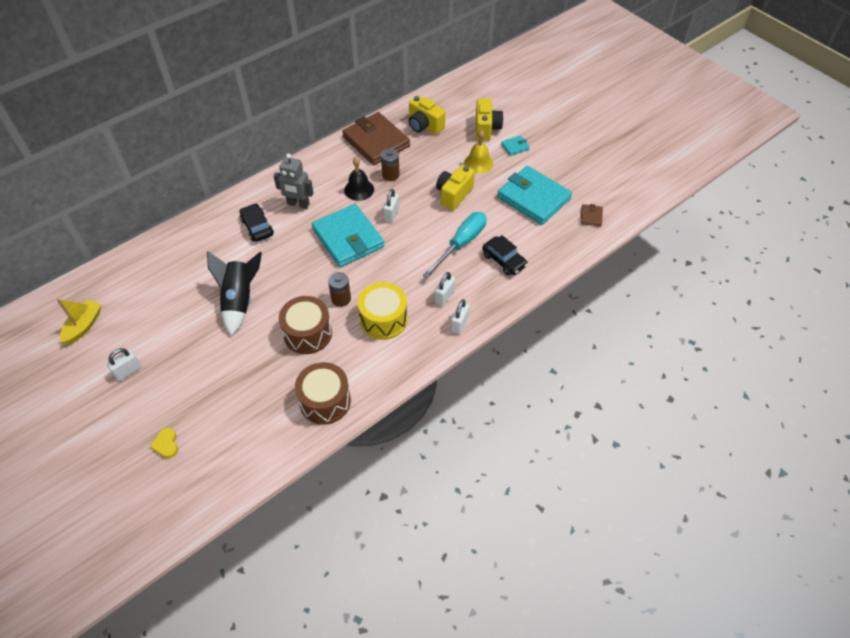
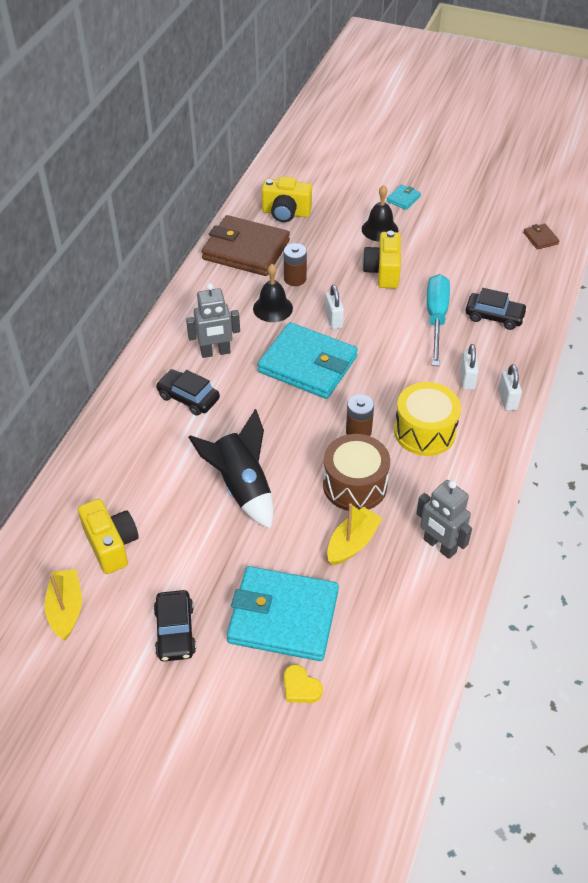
camera: 30 degrees left, 5 degrees down
(128, 371) = (175, 631): white padlock -> black car
(273, 370) = (352, 543): none -> yellow boat
(325, 401) = (439, 546): brown drum -> grey robot
(478, 163) = (380, 229): yellow bell -> black bell
(486, 128) = (356, 191): yellow camera -> yellow camera (111, 545)
(533, 198) = (468, 242): turquoise wallet -> turquoise wallet (283, 616)

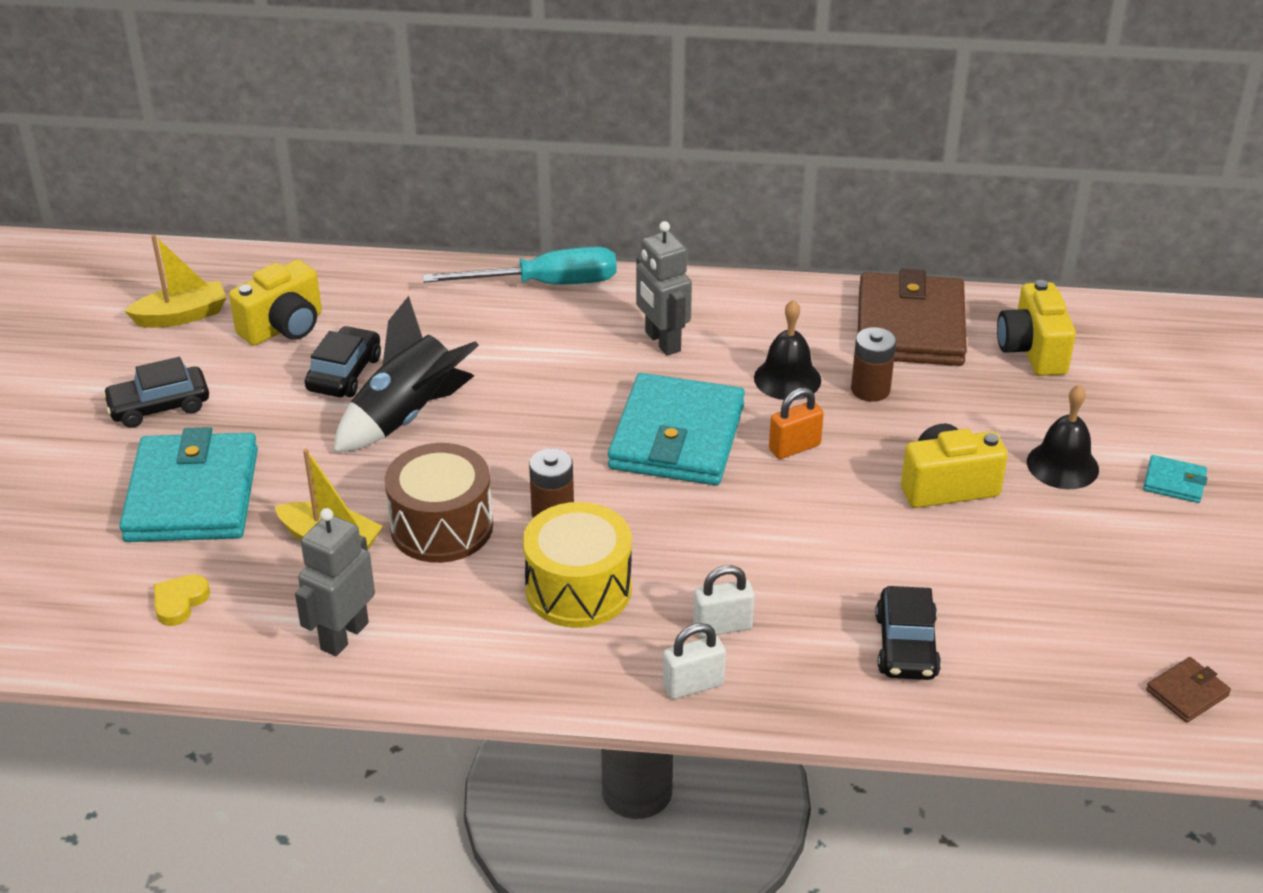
camera: 75 degrees right, 10 degrees down
(188, 398) = (560, 336): black car -> black car (344, 373)
(300, 687) = (83, 530): yellow heart -> yellow heart (180, 602)
(333, 319) = (794, 447): white padlock -> orange padlock
(436, 318) = (860, 568): turquoise screwdriver -> turquoise screwdriver (545, 284)

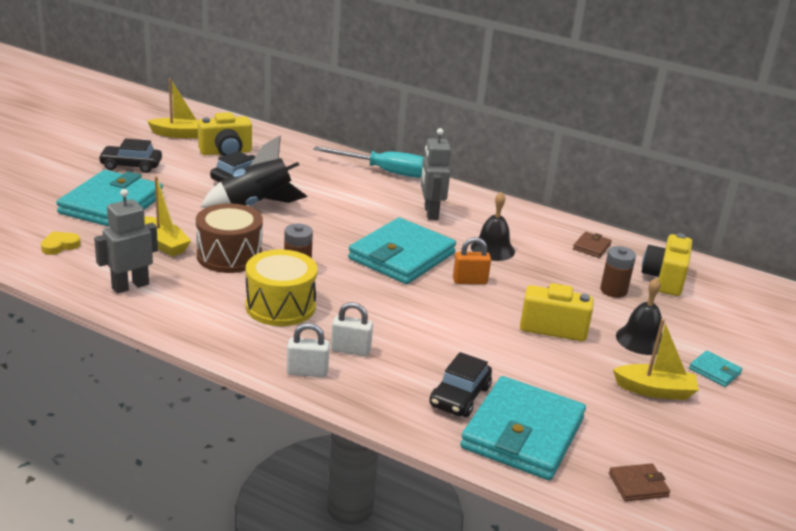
camera: 20 degrees right, 10 degrees down
(870, 389) = (541, 268): brown battery -> brown battery (613, 290)
(910, 327) = (591, 247): brown wallet -> brown wallet, size x0.41
(1015, 671) = (522, 433): none -> turquoise wallet
(1124, 541) = (654, 390): none -> yellow boat

